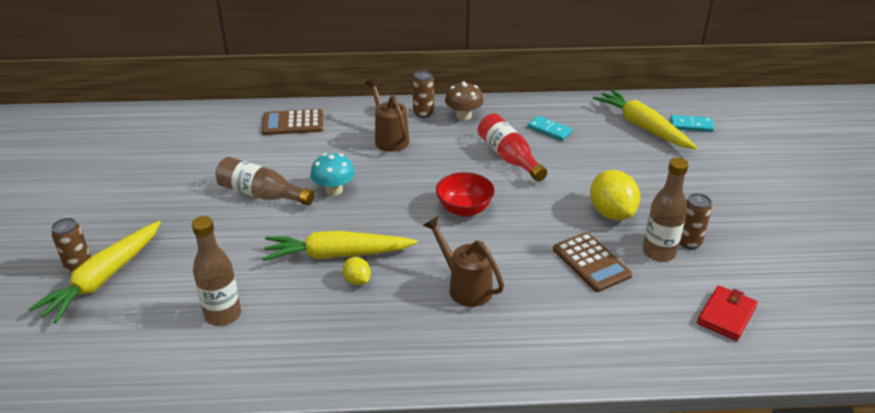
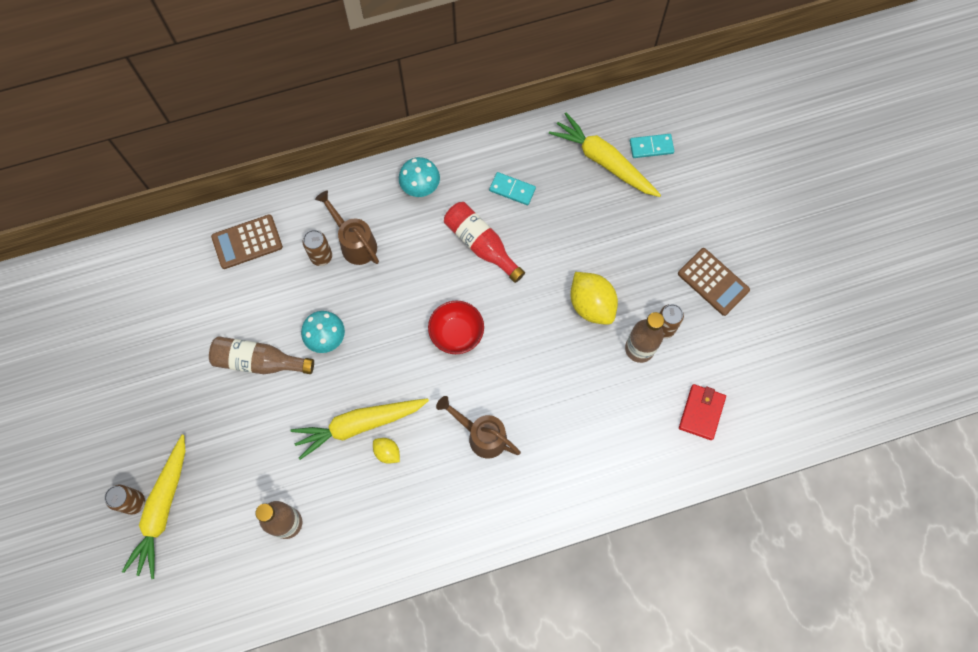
camera: 15 degrees left, 35 degrees up
(423, 113) = (377, 191): brown can -> brown can (321, 256)
(463, 116) = (420, 186): brown mushroom -> turquoise mushroom
(591, 262) = (583, 376): brown calculator -> brown calculator (713, 282)

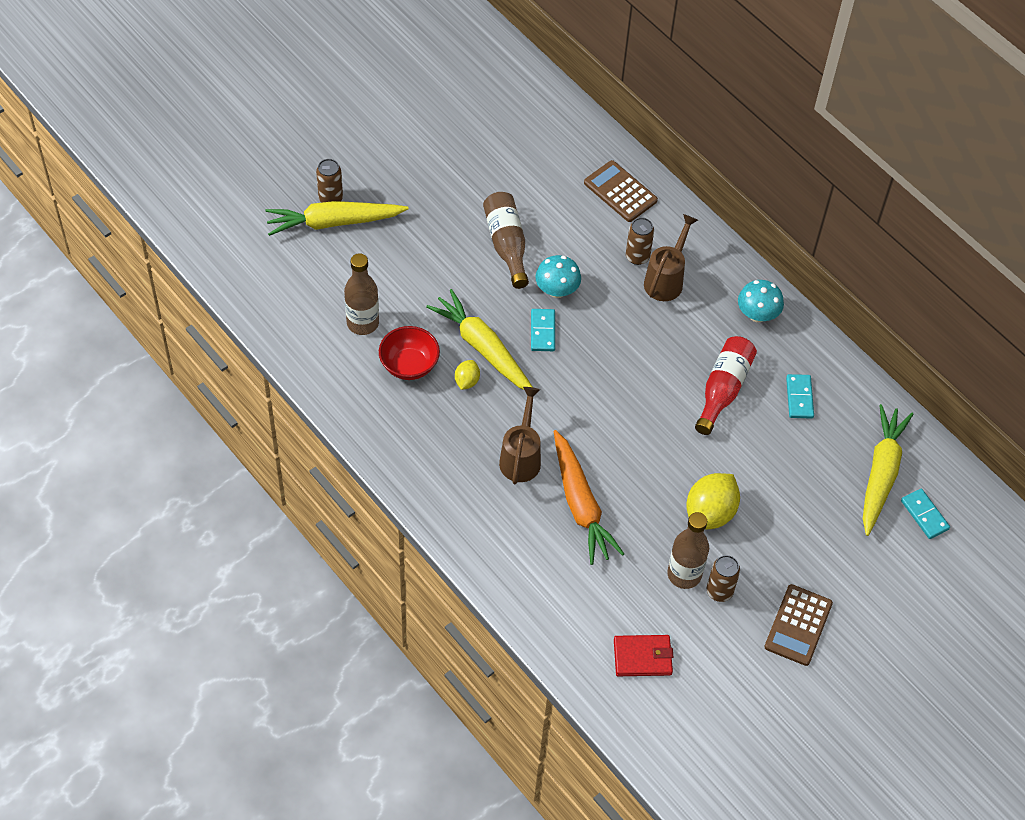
camera: 65 degrees right, 15 degrees down
(363, 367) = (543, 331): none -> turquoise domino
(456, 333) = (616, 399): red bowl -> red bowl (409, 365)
(545, 404) = (580, 504): none -> orange carrot

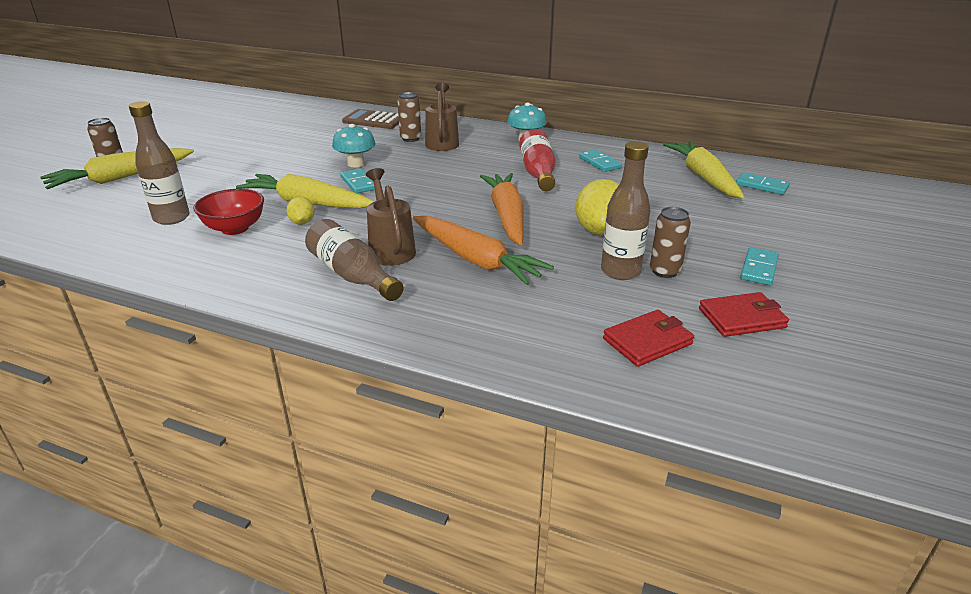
camera: 25 degrees left, 25 degrees down
(507, 244) = (296, 155): brown bottle -> brown bottle (352, 275)
(645, 452) = (507, 216): none -> orange carrot
(730, 669) = (741, 318): none -> red wallet
(798, 625) = (759, 269): brown calculator -> turquoise domino

